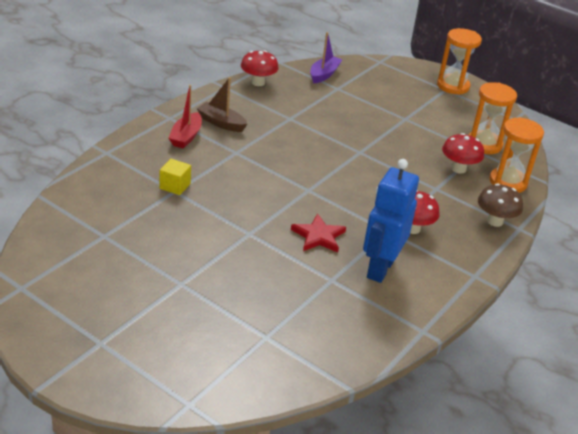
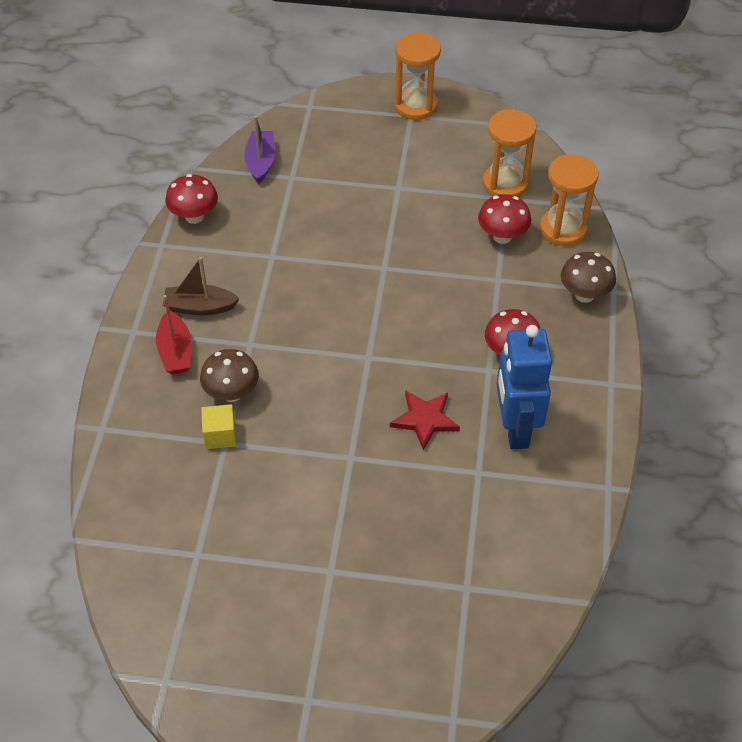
camera: 25 degrees left, 15 degrees up
(202, 170) = (231, 393): none -> brown mushroom

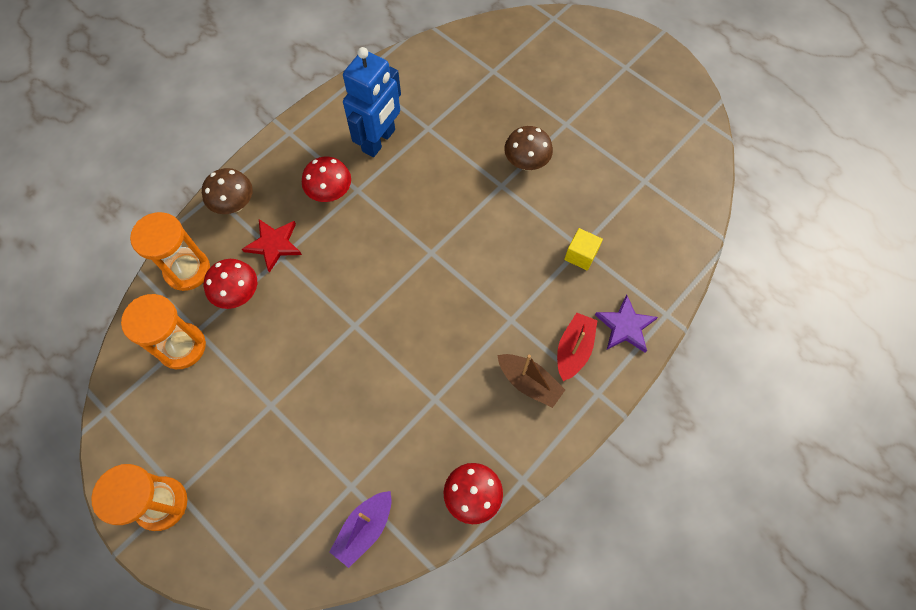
camera: 145 degrees left, 15 degrees up
(137, 396) = (625, 326): none -> purple star
(231, 393) = (552, 284): brown mushroom -> brown mushroom (526, 163)
(425, 420) = (431, 181): red star -> red star (274, 244)

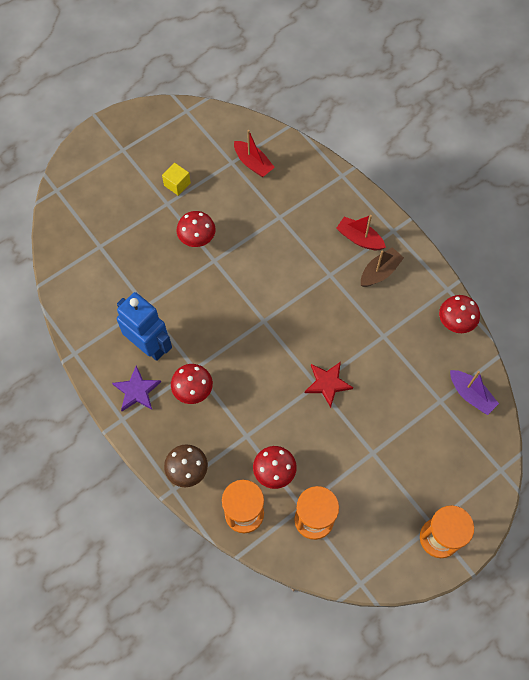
camera: 80 degrees left, 0 degrees up
(274, 244) = (233, 440): red star -> red star (327, 383)
(526, 163) = (197, 239): brown mushroom -> red mushroom
(581, 255) = (286, 218): yellow cube -> yellow cube (177, 184)
(625, 326) = (347, 202): purple star -> purple star (137, 391)
(650, 205) = (253, 163): none -> red boat

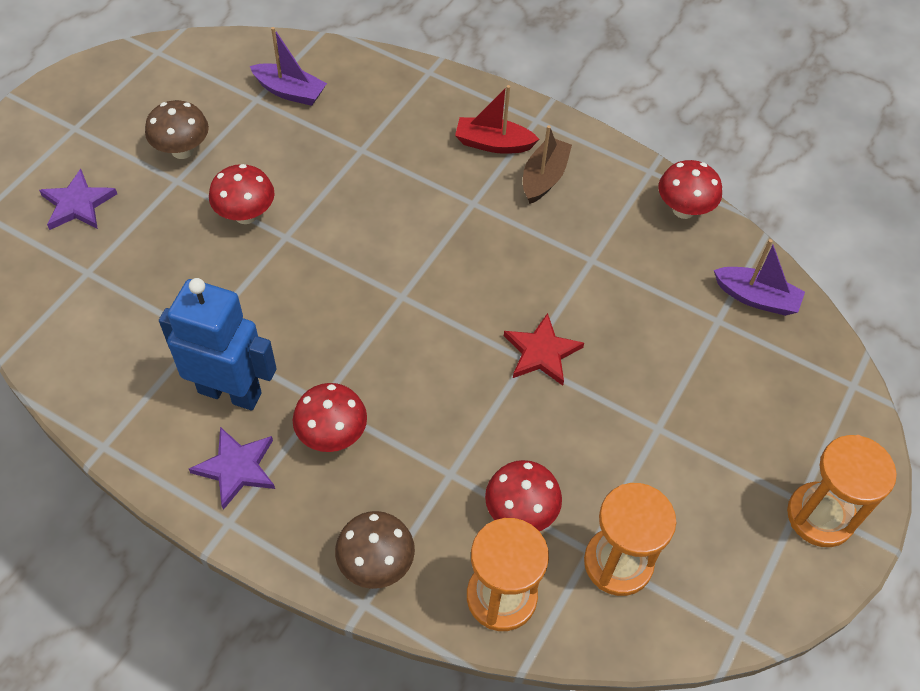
camera: 25 degrees left, 10 degrees down
(108, 201) = (77, 204): none -> purple star
(177, 184) = (182, 150): yellow cube -> brown mushroom
(253, 163) = (290, 92): red boat -> purple boat

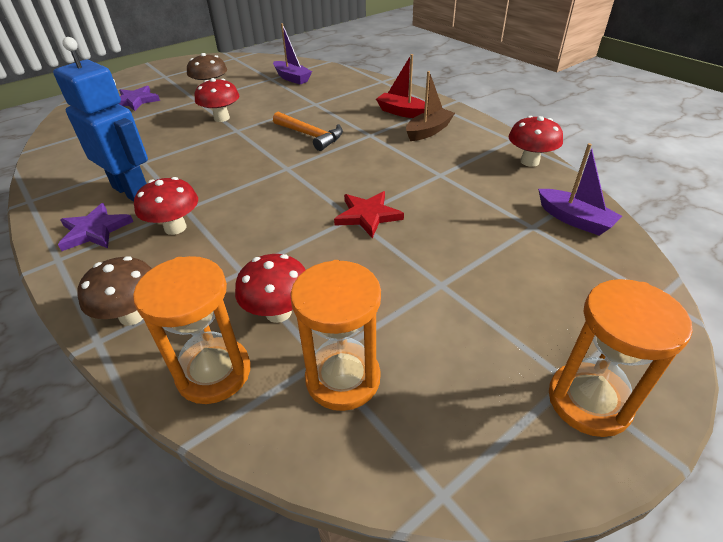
camera: 25 degrees right, 15 degrees down
(396, 224) = (311, 136): none -> orange hammer

